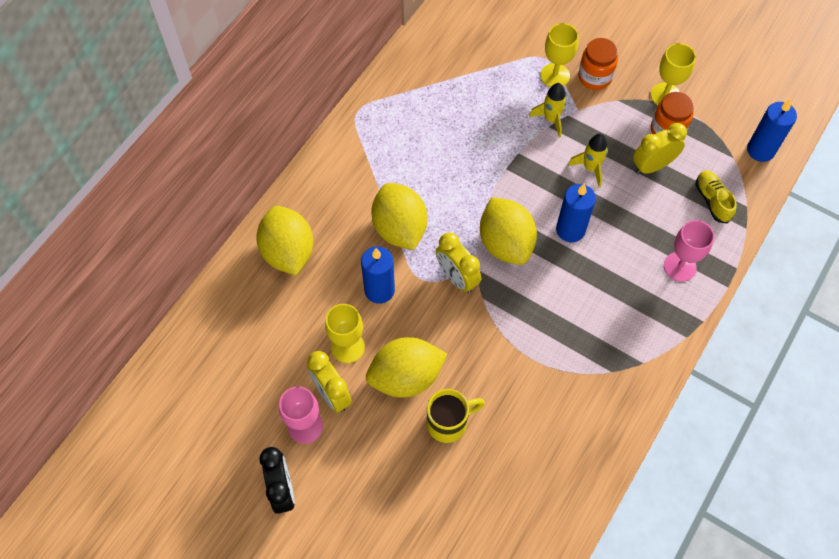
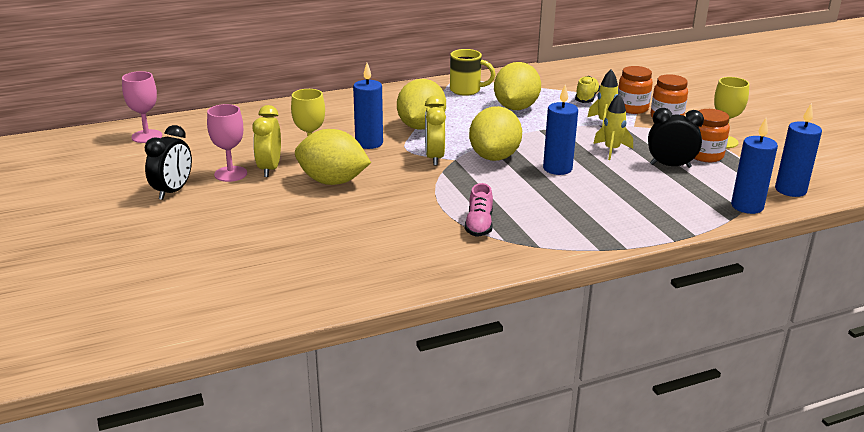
camera: 35 degrees right, 35 degrees down
(288, 252) = (329, 110): yellow lemon -> yellow lemon (516, 108)
(449, 423) = (334, 211): yellow mug -> yellow mug (466, 90)
(555, 76) = (632, 108): yellow goblet -> orange jar
(577, 362) = (479, 225): none -> pink shoe
(652, 166) = (670, 165): yellow clock -> black clock
(679, 267) = (637, 215): pink goblet -> pink goblet (147, 136)
(712, 200) = (710, 197): yellow shoe -> yellow shoe (586, 98)
(746, 198) = (747, 206): none -> blue candle

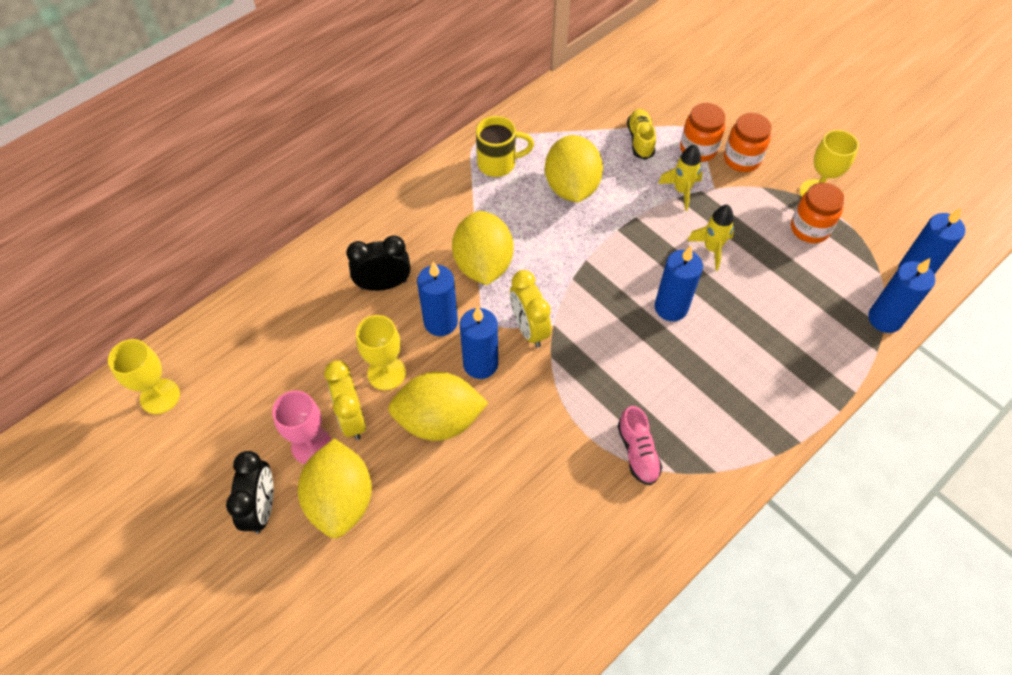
camera: 20 degrees left, 30 degrees up
(147, 136) = (160, 396): pink goblet -> yellow goblet
(384, 165) = (480, 364): none -> blue candle
(494, 157) = (594, 305): yellow lemon -> yellow lemon (341, 500)
(670, 165) = (783, 261): black clock -> black clock (383, 284)

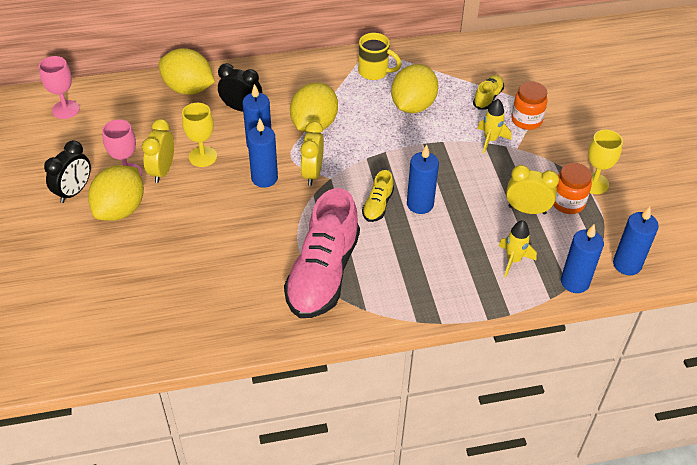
camera: 30 degrees right, 10 degrees down
(160, 396) = (65, 109): yellow goblet -> pink goblet
(439, 420) = (213, 196): yellow lemon -> yellow lemon (188, 89)
(629, 333) = (377, 205): none -> yellow shoe
(637, 452) = (323, 273): pink shoe -> pink shoe, size x2.24
(711, 249) = (481, 183): yellow rocket -> yellow rocket (513, 260)
(742, 159) = (554, 139): orange jar -> none
(778, 257) = (527, 210): none -> yellow clock

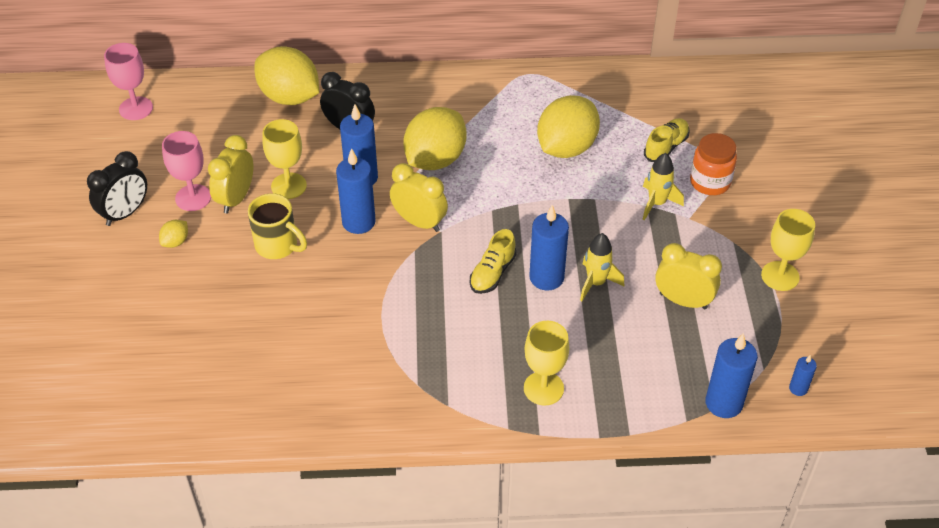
camera: 10 degrees right, 0 degrees up
(120, 209) = (176, 242): yellow lemon -> yellow lemon, size x0.42
(312, 173) = (419, 222): yellow clock -> yellow clock turned 105 degrees clockwise
(323, 273) = (405, 352): pink shoe -> none
(374, 72) = (527, 98): yellow mug -> yellow mug (278, 246)
(436, 288) = (543, 388): none -> yellow goblet
(513, 260) = (650, 365): yellow rocket -> yellow rocket (596, 283)
(567, 203) = (739, 298): orange jar -> none
(627, 264) = (798, 388): blue candle -> blue candle, size x0.50

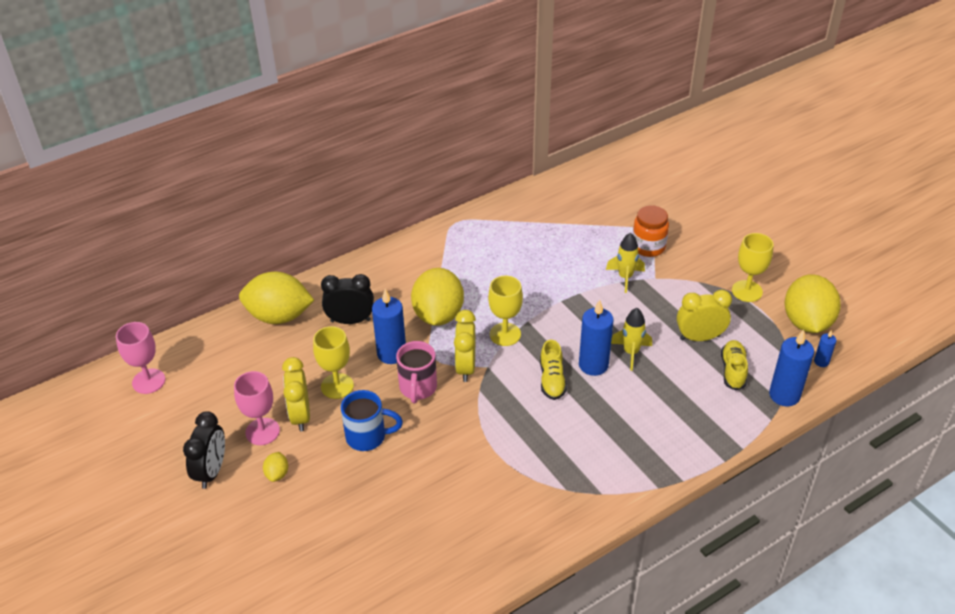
camera: 30 degrees left, 5 degrees down
(278, 246) = (368, 437): yellow mug -> blue mug
(358, 222) = (418, 388): blue candle -> pink mug
(419, 222) = (465, 367): yellow clock -> yellow clock turned 90 degrees counterclockwise
(543, 388) = (658, 446): yellow goblet -> yellow goblet (505, 334)
(566, 148) = (529, 265): yellow lemon -> yellow lemon (806, 322)
(666, 147) = (598, 235): yellow shoe -> yellow shoe (733, 370)

